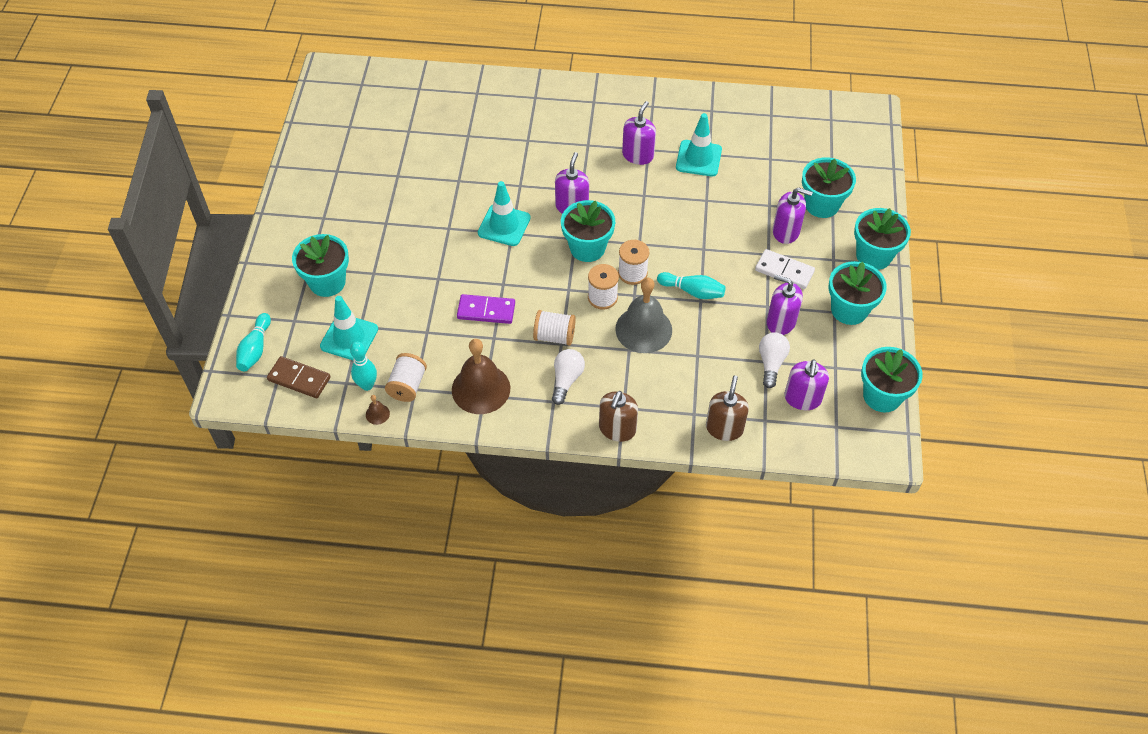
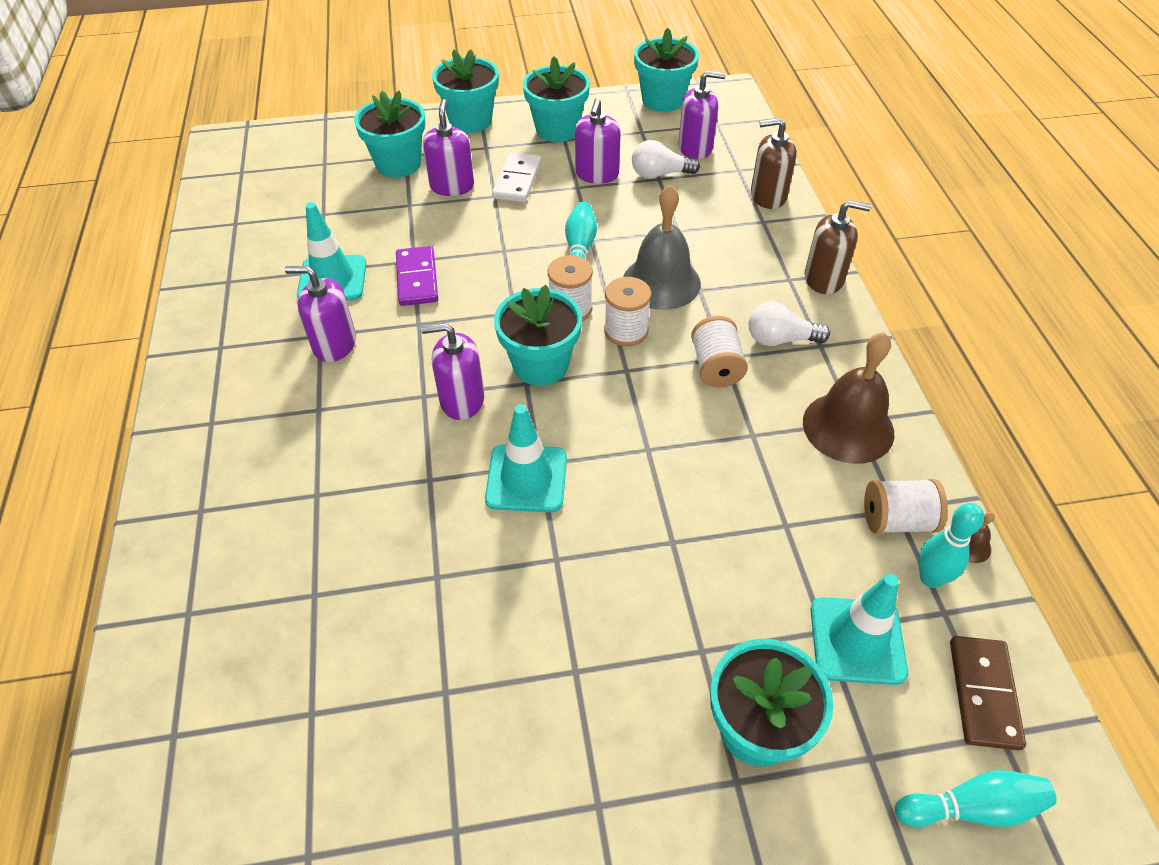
camera: 105 degrees left, 5 degrees down
(486, 311) = (708, 457): purple domino -> purple domino (417, 279)

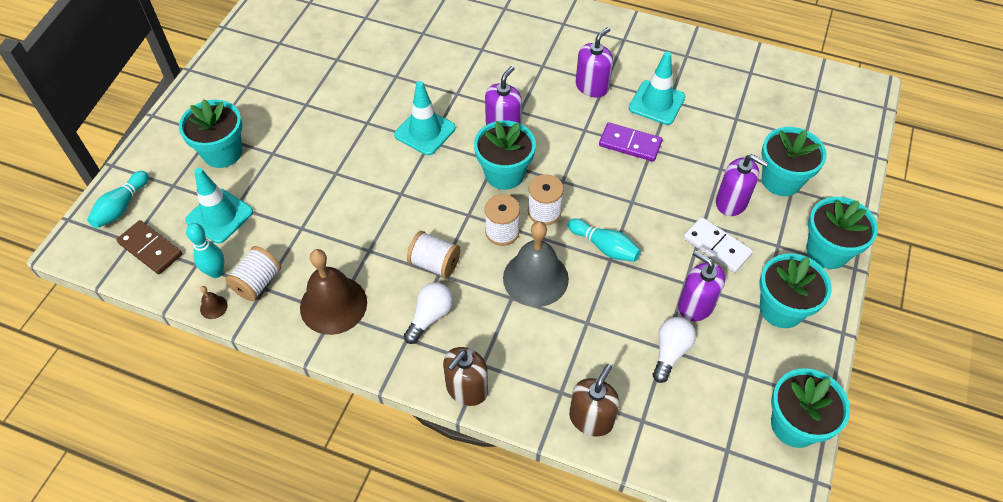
camera: 120 degrees right, 5 degrees up
(695, 148) = (695, 404): purple soap dispenser -> none

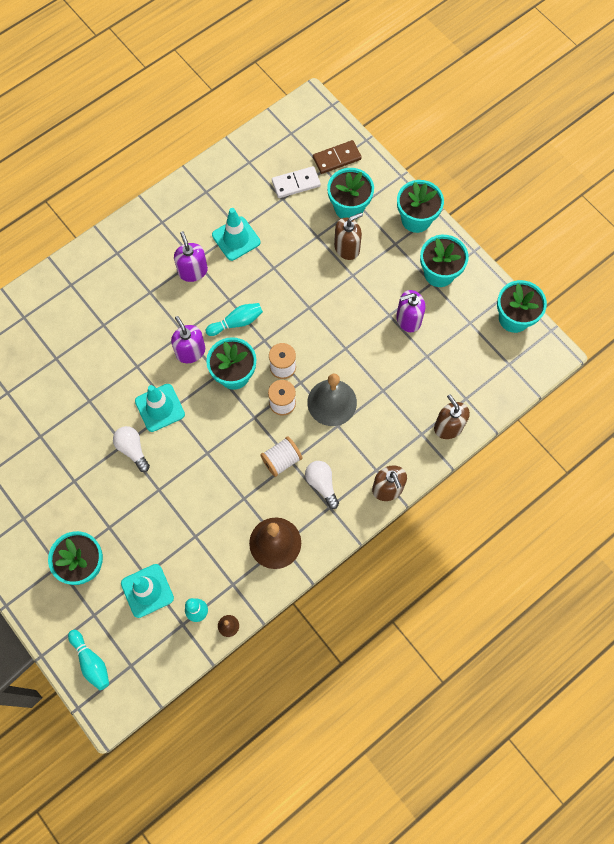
camera: 60 degrees left, 15 degrees up
(150, 249) = (147, 653): brown domino -> brown domino (337, 158)
(257, 282) = (225, 587): white spool -> none
(604, 247) = (334, 346): turquoise bowling pin -> turquoise bowling pin (237, 322)
(630, 144) = (260, 278): purple domino -> none
(670, 352) = (431, 355): white light bulb -> white light bulb (132, 449)
(716, 246) = (374, 279): white domino -> white domino (296, 183)
(731, 202) = (347, 248): purple soap dispenser -> brown soap dispenser

